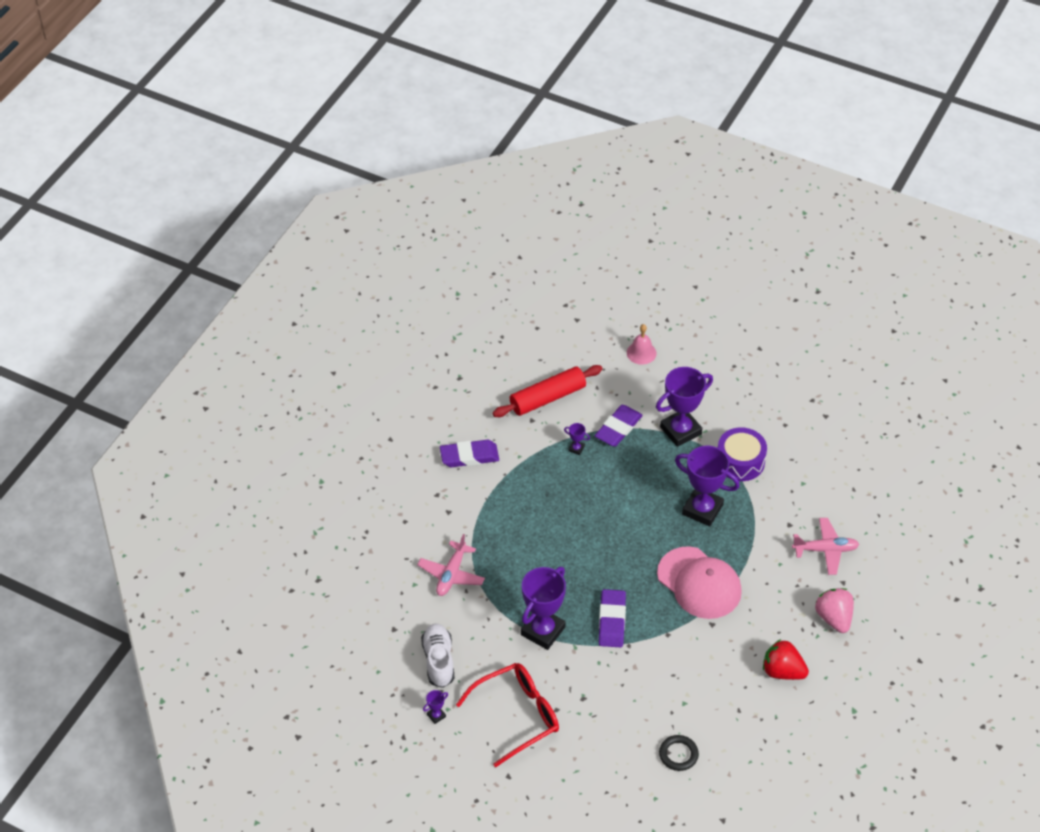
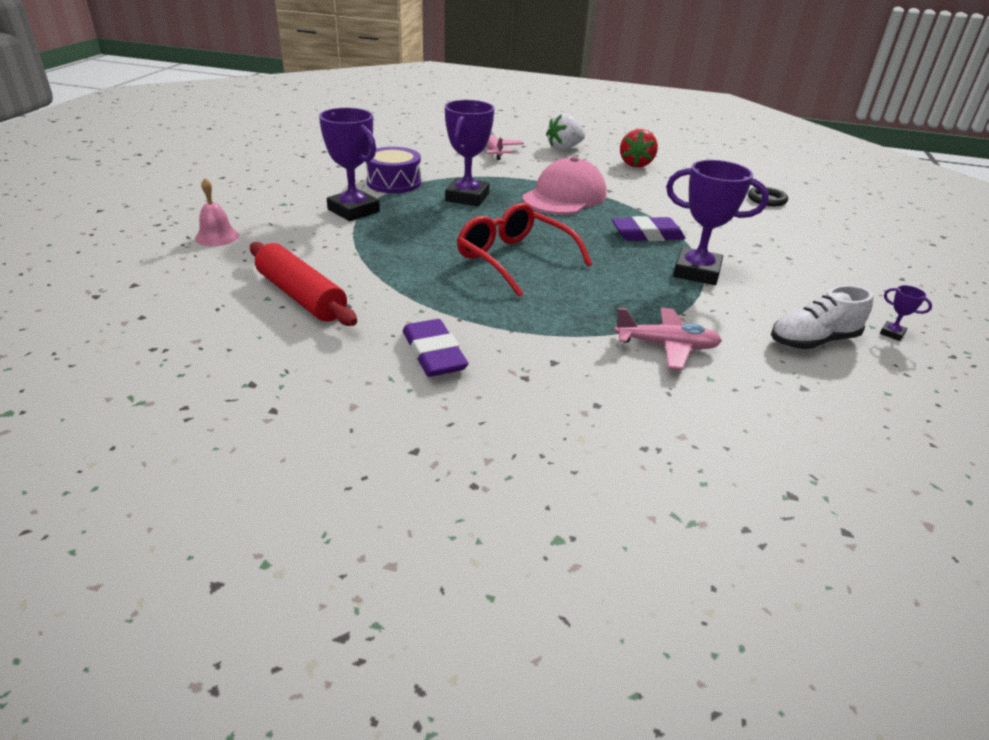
camera: 105 degrees left, 15 degrees down
(517, 715) = (823, 279): red glasses -> red glasses (514, 259)
(576, 448) = (396, 269): purple trophy -> none
(618, 428) = (355, 245): purple eraser -> none
(834, 618) = (564, 148): pink strawberry -> white strawberry

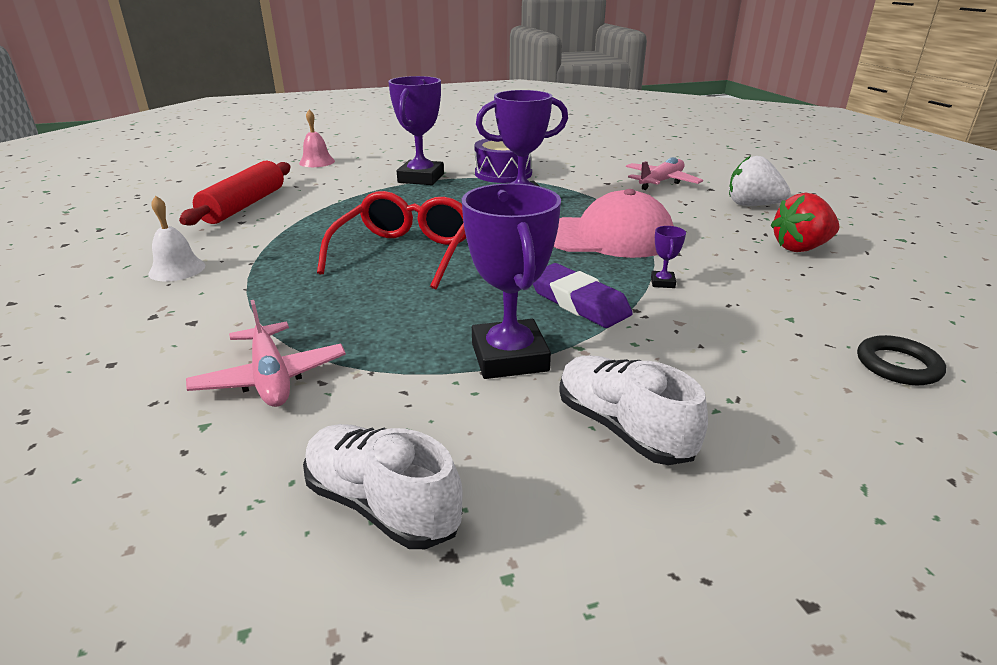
camera: 60 degrees right, 5 degrees down
(433, 354) = (177, 269): purple eraser -> white bell
(781, 269) = (622, 428): none -> white shoe
(892, 333) = (500, 614): purple trophy -> purple trophy (662, 282)

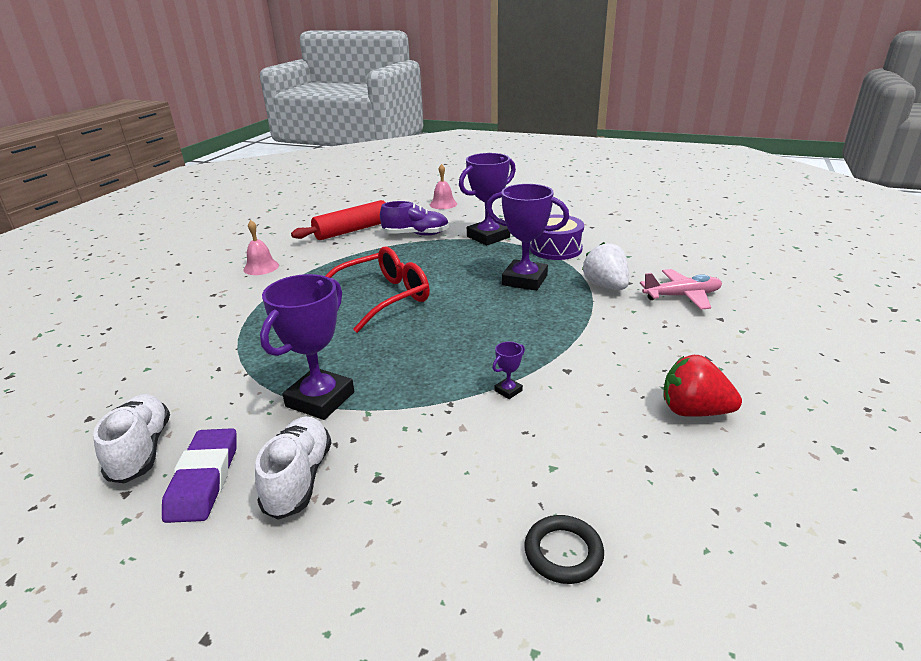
camera: 40 degrees right, 0 degrees up
(177, 269) = (261, 267): white bell -> pink bell
(271, 377) = (204, 355): pink plane -> none
(335, 193) = (416, 234): none -> purple shoe
(578, 302) = (423, 380): purple eraser -> purple eraser (204, 479)
(608, 237) = (538, 334): pink cap -> none
(752, 205) = (731, 350): white strawberry -> white strawberry (605, 286)

